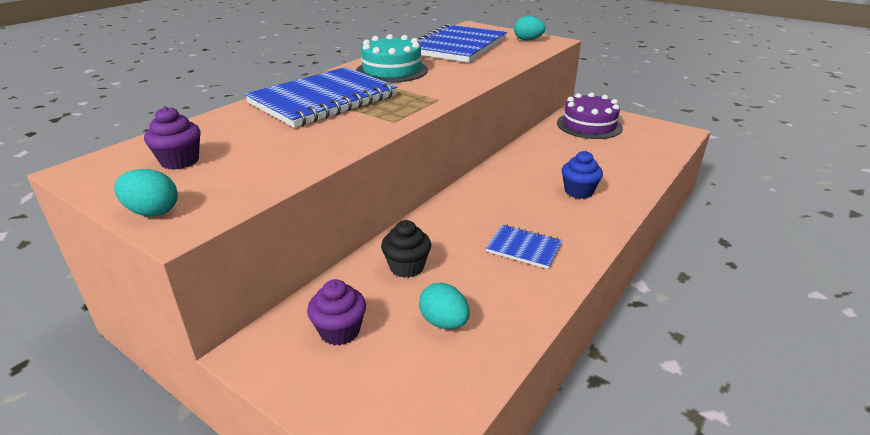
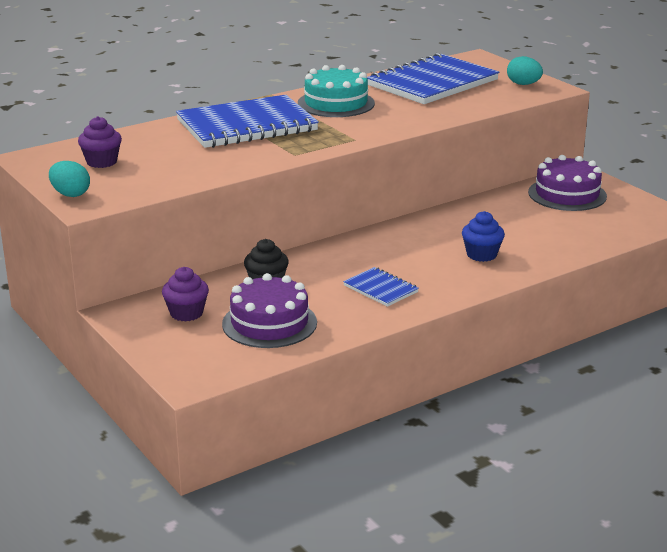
camera: 20 degrees right, 5 degrees down
(444, 322) = (269, 323): turquoise egg -> purple cake

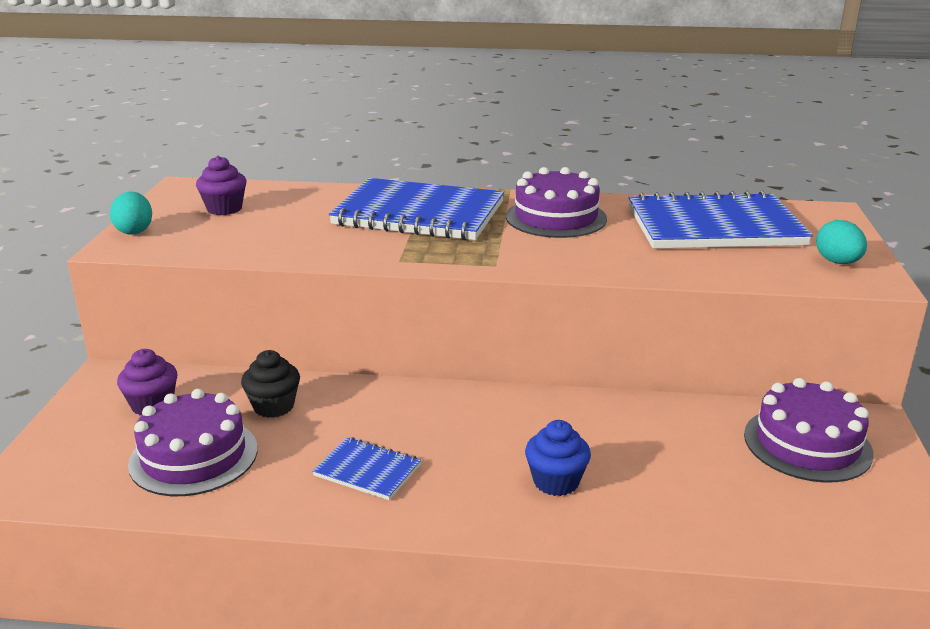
camera: 40 degrees right, 0 degrees up
(336, 103) = (556, 217): turquoise cake -> purple cake
(380, 289) = (367, 471): blue notebook -> blue notebook turned 60 degrees counterclockwise

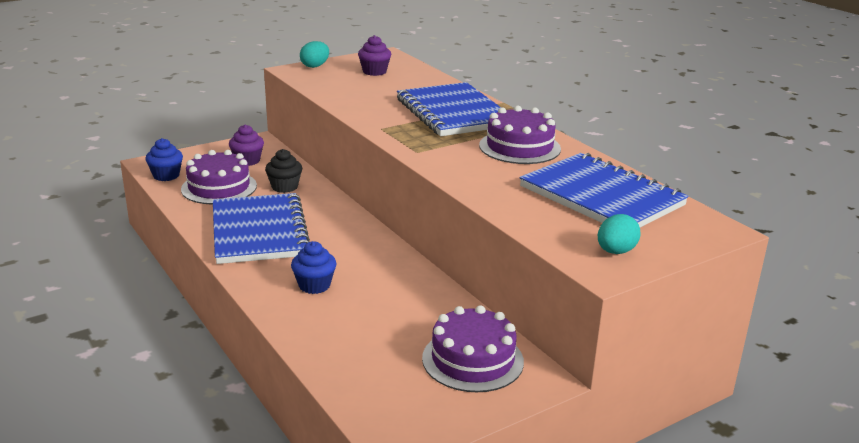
camera: 50 degrees right, 0 degrees up
(80, 488) = (166, 176): none -> blue cupcake
(367, 471) = (259, 231): blue notebook -> blue notebook, size x2.15

